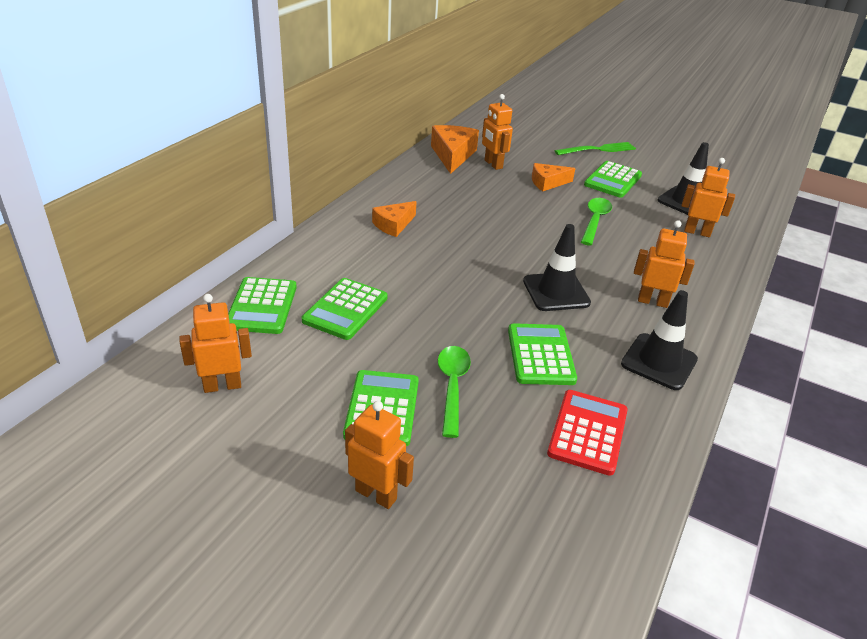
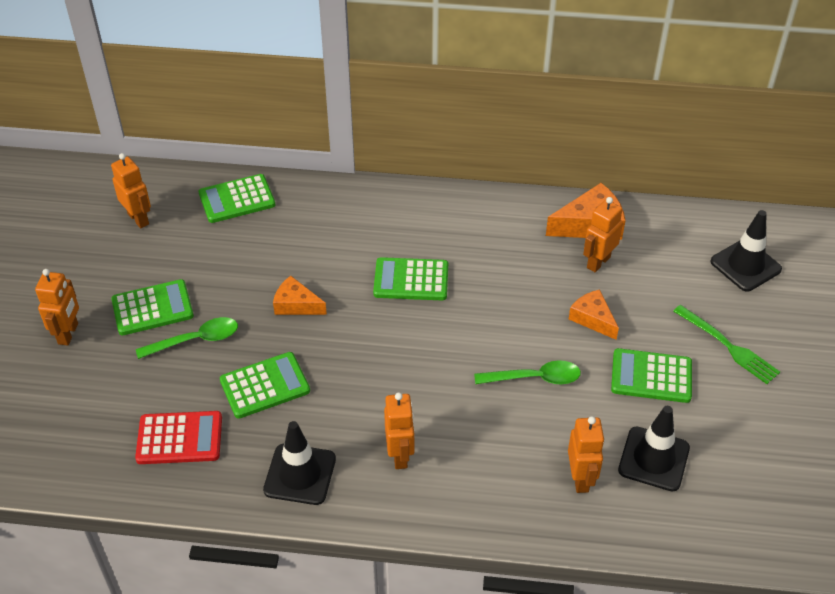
camera: 70 degrees right, 10 degrees up
(345, 309) = (260, 246): green calculator -> green calculator (411, 280)
(393, 225) = (409, 229): orange cheese -> orange cheese (296, 305)
(556, 292) = (369, 375): black traffic cone -> black traffic cone (745, 265)

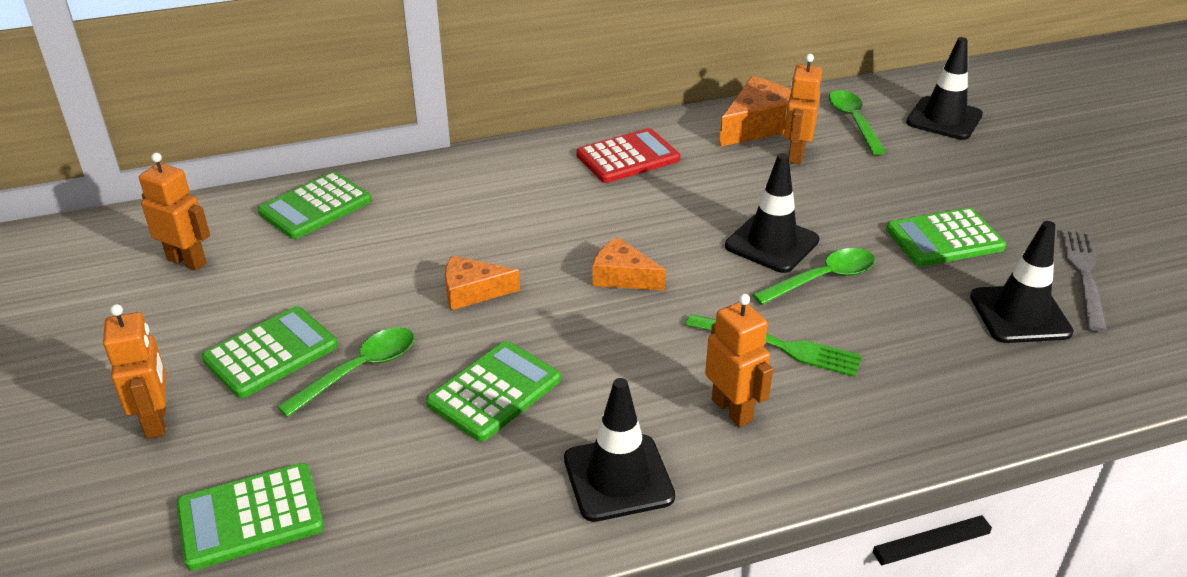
camera: 25 degrees left, 10 degrees down
(179, 438) = (414, 494): red calculator -> red calculator (628, 157)
(411, 280) = (599, 227): green calculator -> green calculator (250, 517)
(521, 336) = (772, 243): none -> black traffic cone
(580, 479) = (962, 361): orange robot -> none
(592, 319) = (835, 205): orange cheese -> orange cheese (622, 276)
(668, 245) = (853, 122): none -> green spoon
(729, 347) = (995, 190): green fork -> green fork (780, 346)
(732, 444) = (1083, 274): none -> grey fork

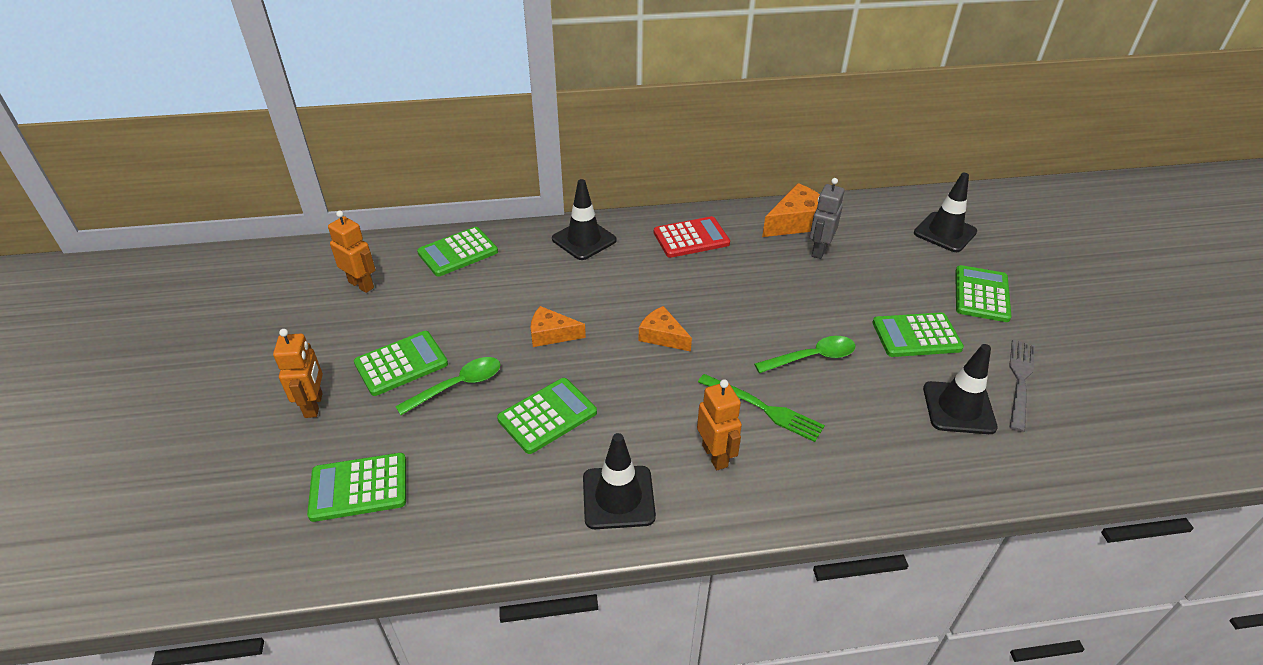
camera: 10 degrees right, 5 degrees up
(772, 243) = (781, 323): black traffic cone -> black traffic cone (584, 240)
(795, 155) = (819, 250): orange robot -> grey robot
(853, 122) = (872, 227): green spoon -> none
(1009, 183) = (981, 294): none -> green calculator

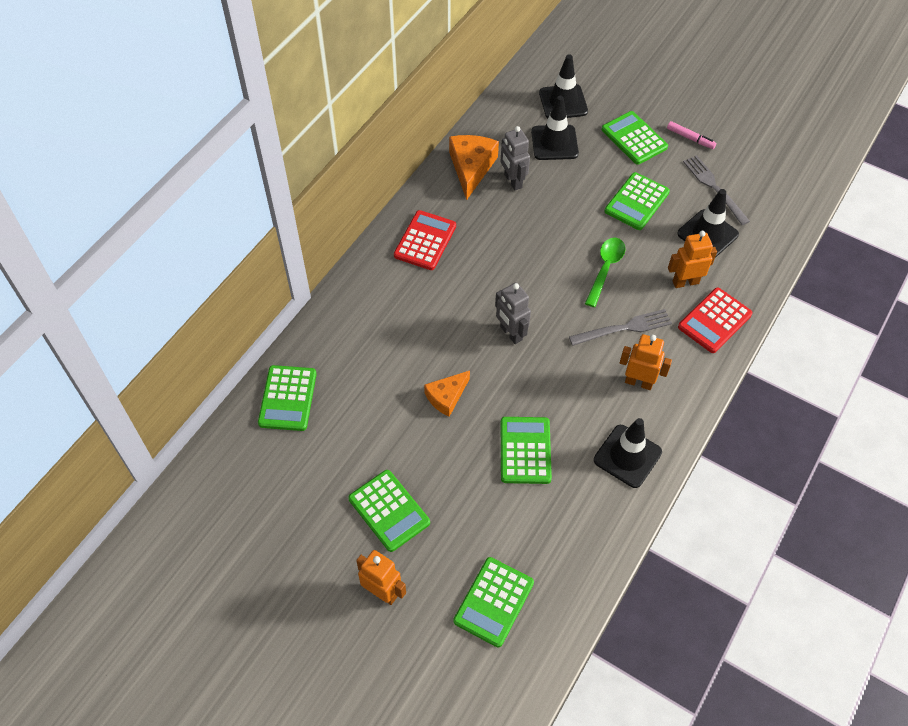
camera: 50 degrees left, 15 degrees up
(361, 285) = (262, 489): orange robot -> orange robot (685, 282)
(401, 364) = (389, 511): green calculator -> green calculator turned 135 degrees clockwise
(457, 386) = (446, 487): green spoon -> none
(584, 240) = (358, 306): black traffic cone -> black traffic cone (554, 143)
(662, 336) = (510, 333): orange cheese -> grey robot
(765, 409) = (625, 328): green fork -> grey fork
(864, 475) = (714, 321): none -> red calculator
(1046, 331) = (690, 138): none -> pink marker

